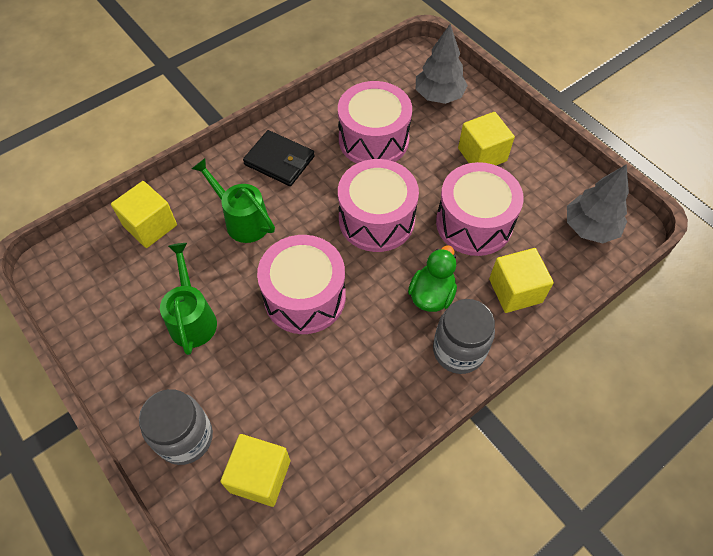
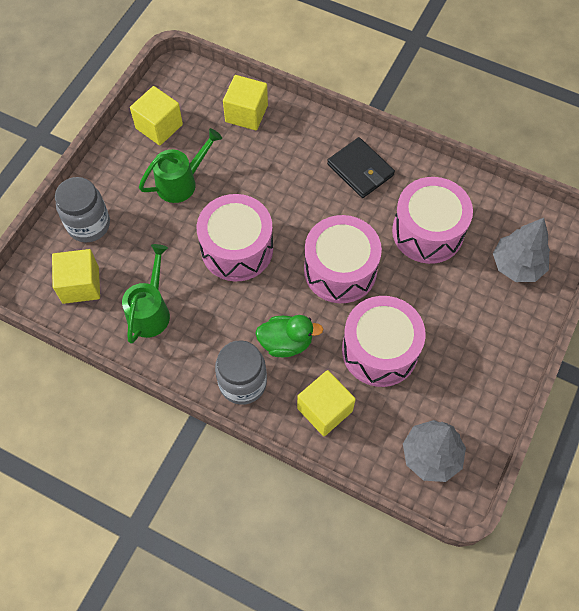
camera: 65 degrees right, 5 degrees up
(242, 220) = (285, 172): green watering can -> green watering can (150, 310)
(279, 161) = (360, 170): black wallet -> black wallet turned 45 degrees counterclockwise
(482, 154) = (465, 330): yellow cube -> yellow cube (159, 126)

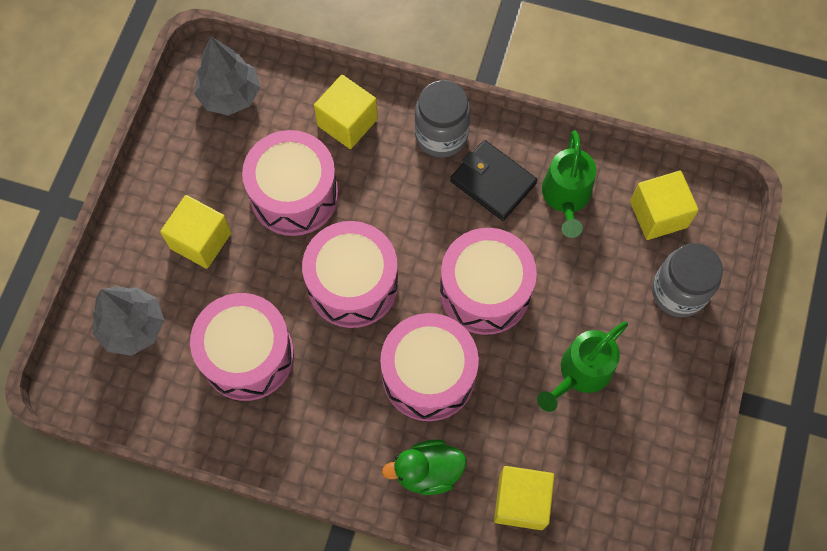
camera: 170 degrees right, 5 degrees up
(159, 126) = (638, 457): yellow cube -> yellow cube (201, 240)
(286, 342) = (402, 186): green duck -> green duck (427, 471)
(293, 198) = (428, 375): none -> pink drum
(360, 170) = (345, 434): black wallet -> black wallet (493, 182)

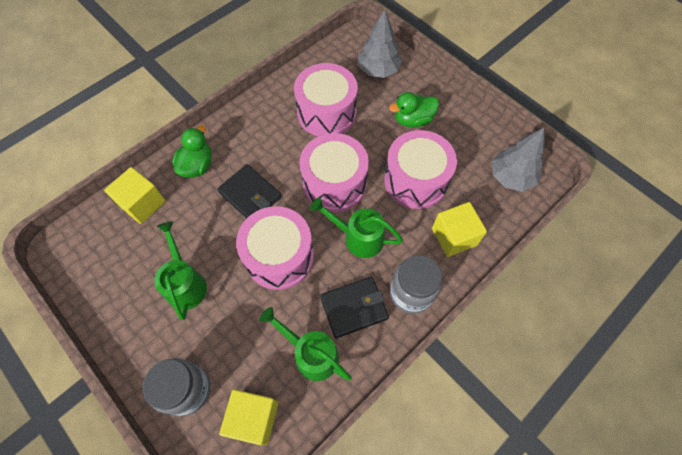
camera: 120 degrees right, 5 degrees down
(201, 240) = (413, 120): yellow cube -> green duck
(409, 220) = (358, 237): none -> green watering can
(428, 375) = (250, 195): pink drum -> black wallet

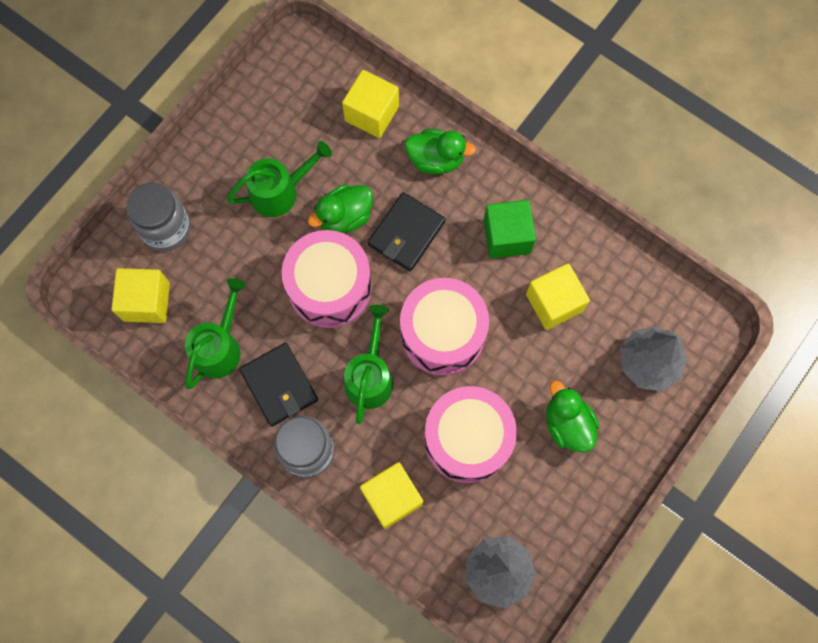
camera: 80 degrees right, 10 degrees up
(223, 236) = (344, 217): none -> green duck
(271, 131) = (507, 236): none -> green cube
(326, 113) = (554, 303): pink drum -> yellow cube

